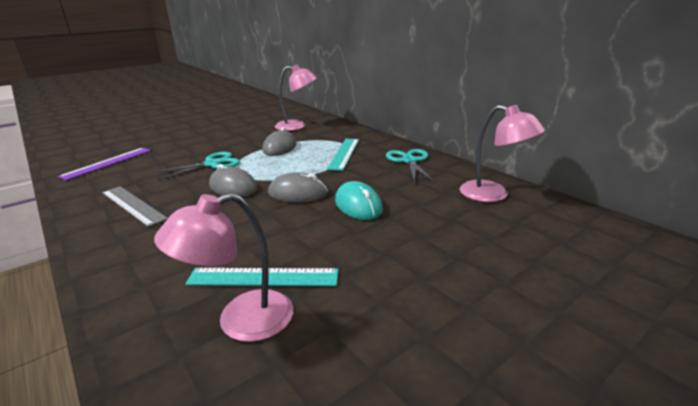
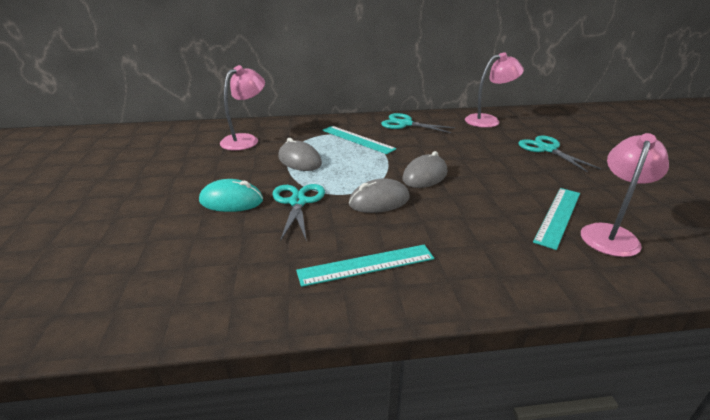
camera: 60 degrees left, 5 degrees up
(107, 163) = (179, 277): purple ruler -> none
(133, 205) = (366, 265): grey ruler -> turquoise ruler
(240, 321) = (611, 234): pink lamp -> pink lamp turned 150 degrees counterclockwise
(358, 205) = (469, 160): turquoise mouse -> turquoise mouse (231, 201)
(455, 245) = (547, 149): none -> turquoise scissors

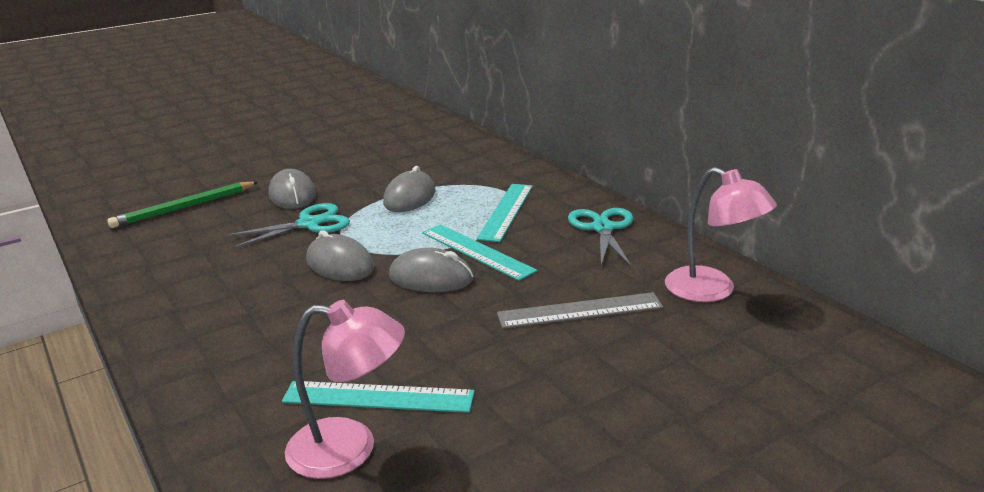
camera: 65 degrees right, 5 degrees down
(178, 259) = (184, 207): none -> green pencil
(231, 201) = (292, 195): turquoise mouse -> grey mouse
(245, 140) = (438, 157): pink lamp -> none
(366, 265) = (203, 288): turquoise ruler -> turquoise ruler (477, 251)
(490, 148) = (580, 311): none -> grey ruler
(547, 149) = (635, 365): turquoise scissors -> none

